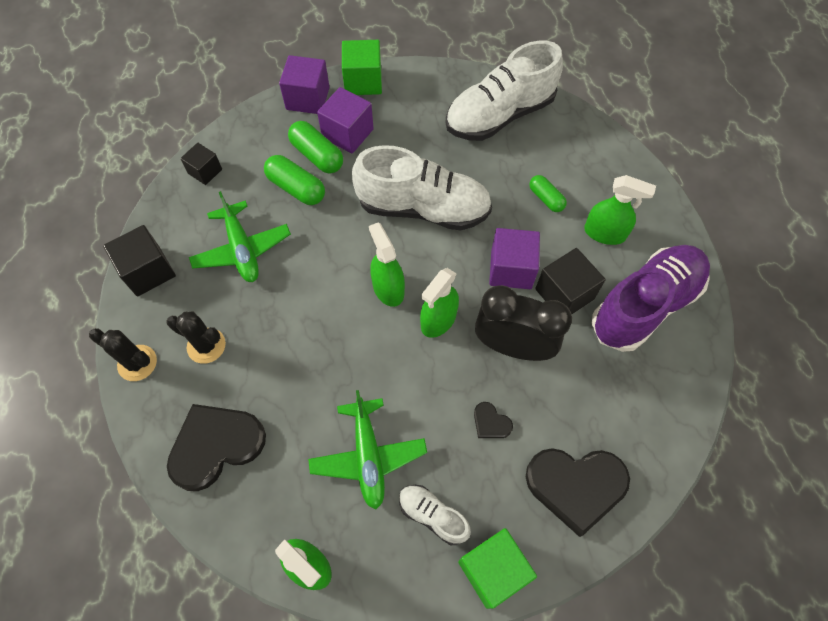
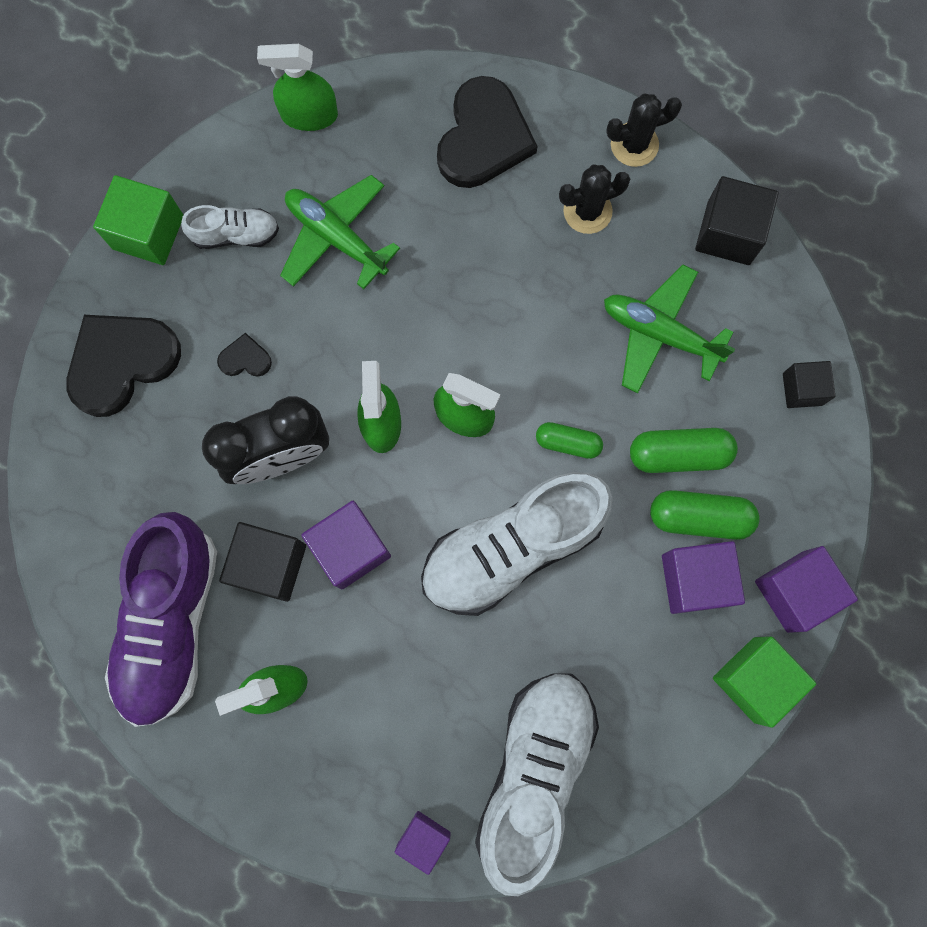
camera: 140 degrees right, 15 degrees up
(546, 198) = (380, 682): green capsule -> green capsule (568, 443)
(576, 126) = (423, 838): none -> purple cube

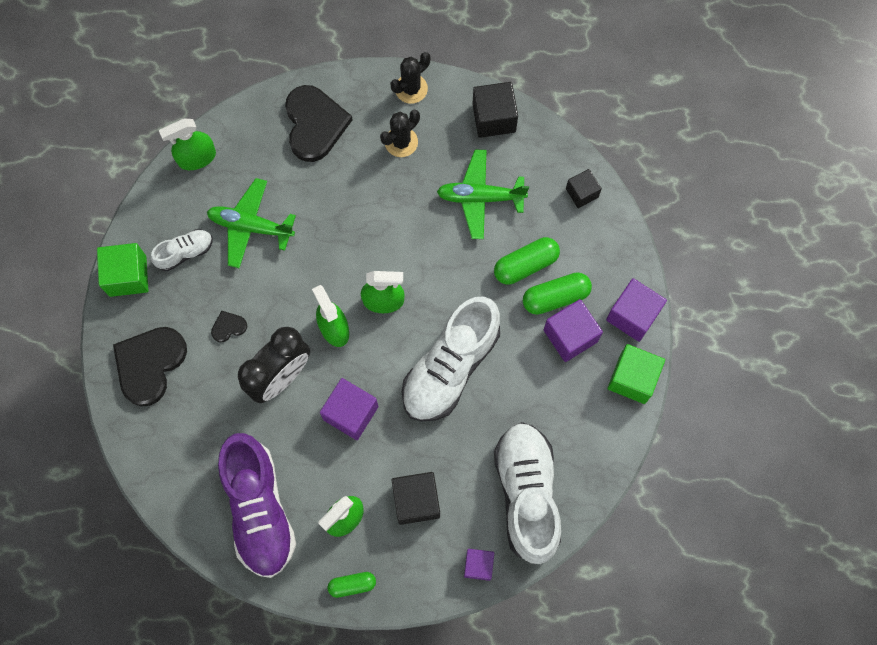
camera: 25 degrees left, 5 degrees down
(269, 565) = (304, 446): black cube -> black cube (416, 501)
(568, 443) = (455, 288): green capsule -> green capsule (352, 585)

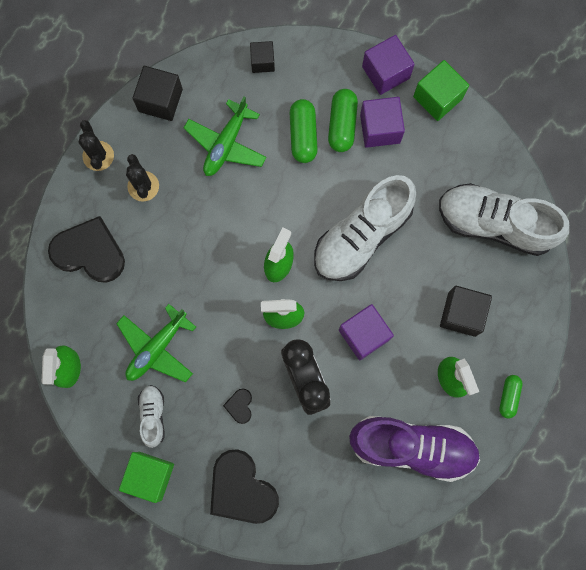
camera: 65 degrees left, 5 degrees up
(450, 367) = (362, 235): white shoe -> white shoe turned 75 degrees clockwise
(478, 565) = (535, 288): purple cube -> none

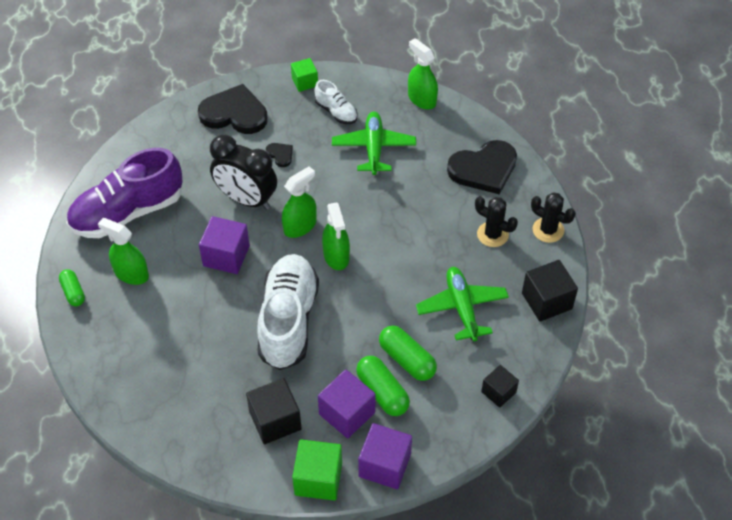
camera: 140 degrees right, 25 degrees down
(150, 476) = (305, 82): green cube -> green cube, size x0.63
(462, 314) = (157, 322): black cube -> black cube (275, 420)
(495, 224) = (180, 410): white shoe -> none

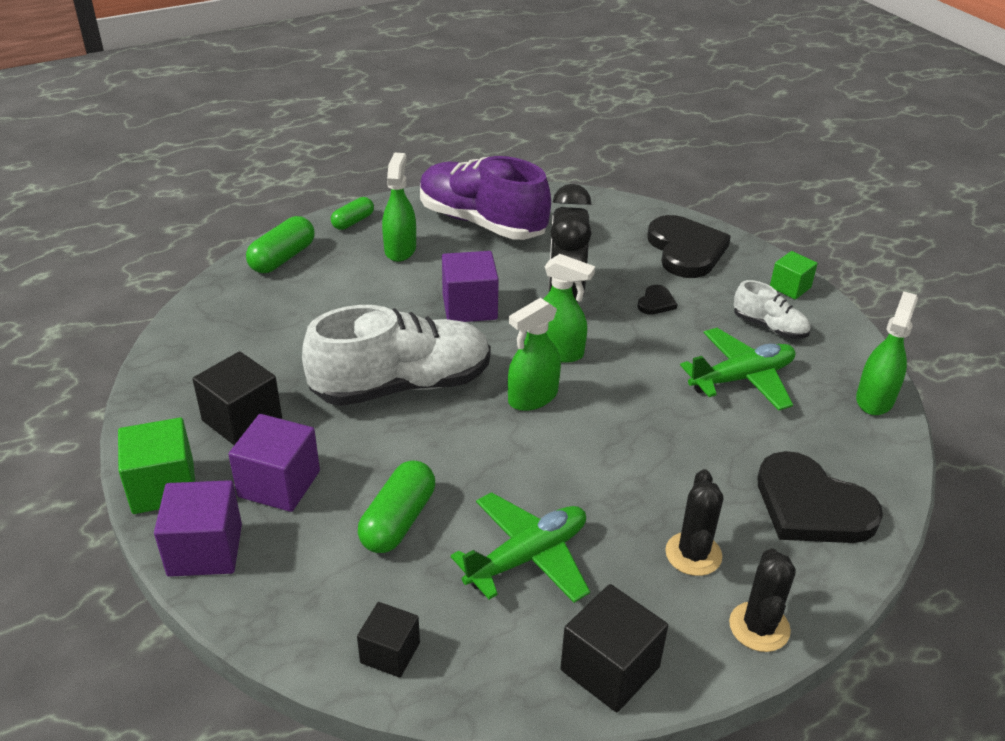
camera: 65 degrees right, 15 degrees down
(336, 112) = (769, 327): white shoe -> white shoe turned 75 degrees counterclockwise
(382, 392) = (329, 510): green capsule -> green capsule (282, 258)

